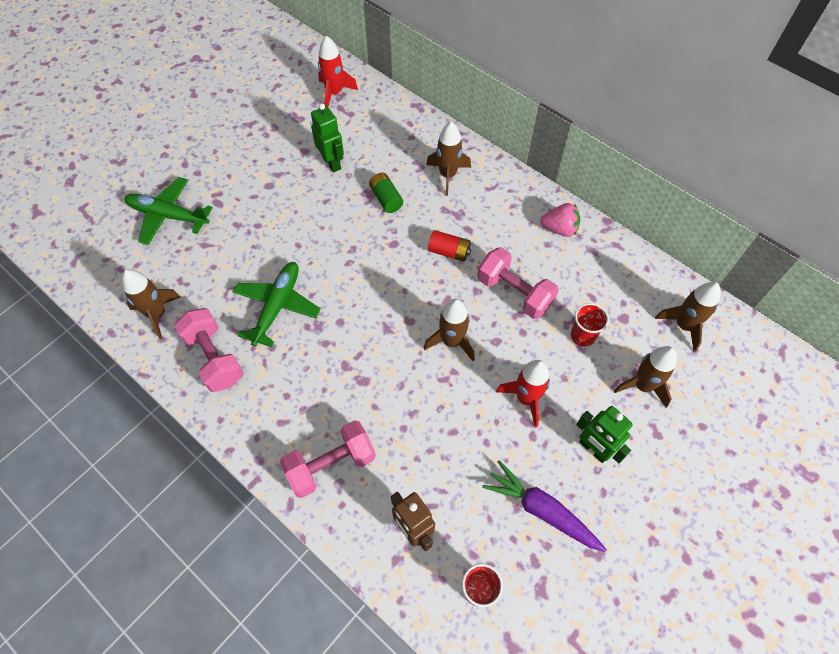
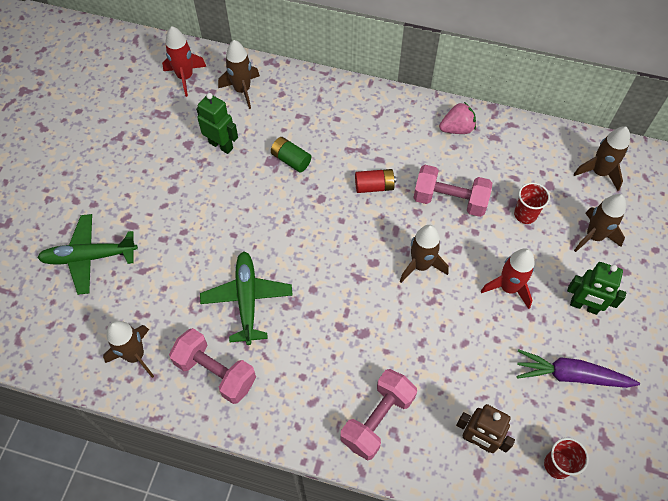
camera: 25 degrees left, 0 degrees up
(448, 175) = (334, 117): brown rocket -> brown rocket (242, 90)

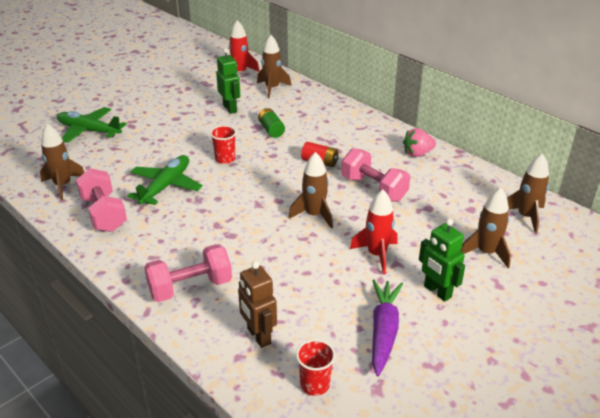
camera: 30 degrees right, 25 degrees down
(457, 129) = (417, 153): pink strawberry -> pink strawberry turned 150 degrees clockwise
(525, 214) = (432, 218): red cup -> red cup (225, 159)
(571, 375) = (383, 331): purple carrot -> purple carrot turned 60 degrees clockwise

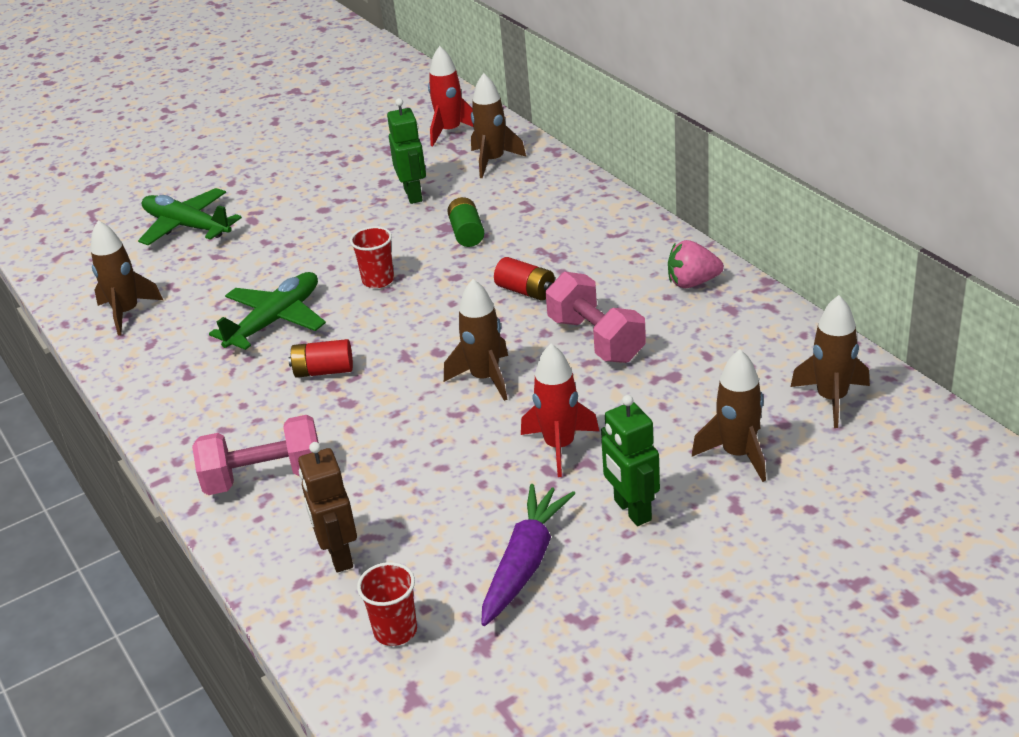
camera: 15 degrees right, 0 degrees up
(104, 214) = (173, 360): pink dumbbell -> none
(208, 216) = (323, 371): none -> red battery

